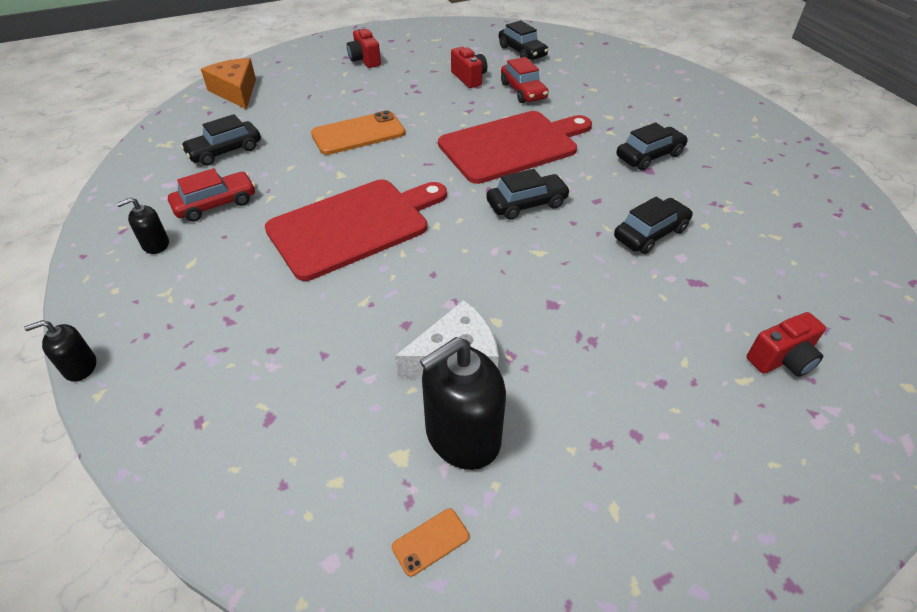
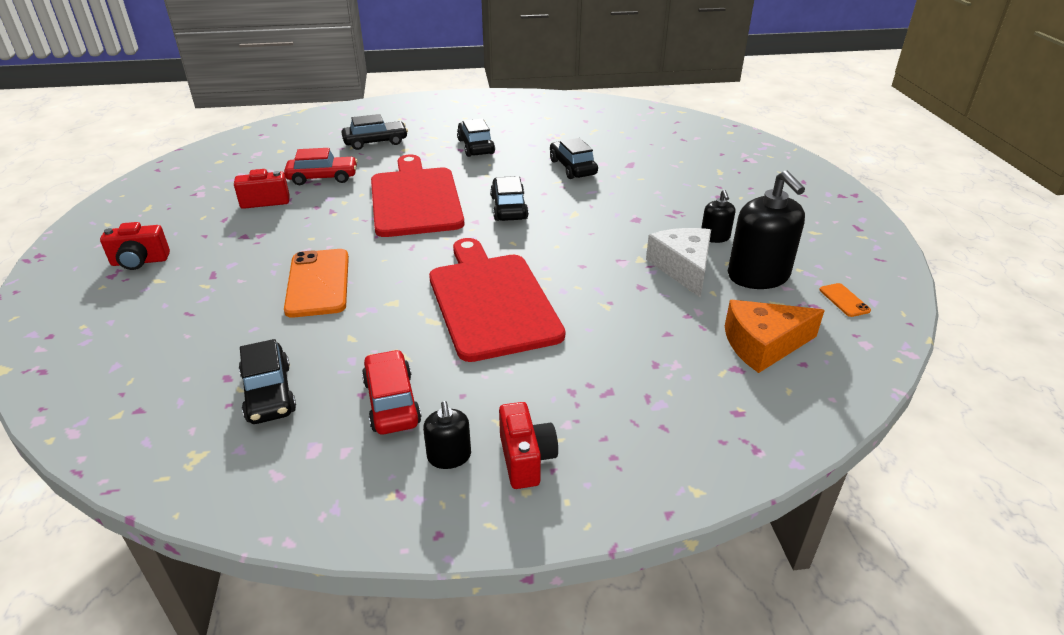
camera: 75 degrees left, 10 degrees down
(80, 367) = (653, 511): black soap dispenser -> black soap dispenser (715, 237)
(236, 91) = (101, 381): orange cheese -> orange cheese (763, 345)
(522, 52) = (242, 164): black car -> black car (376, 142)
(782, 359) = (705, 157): red camera -> red camera (526, 459)

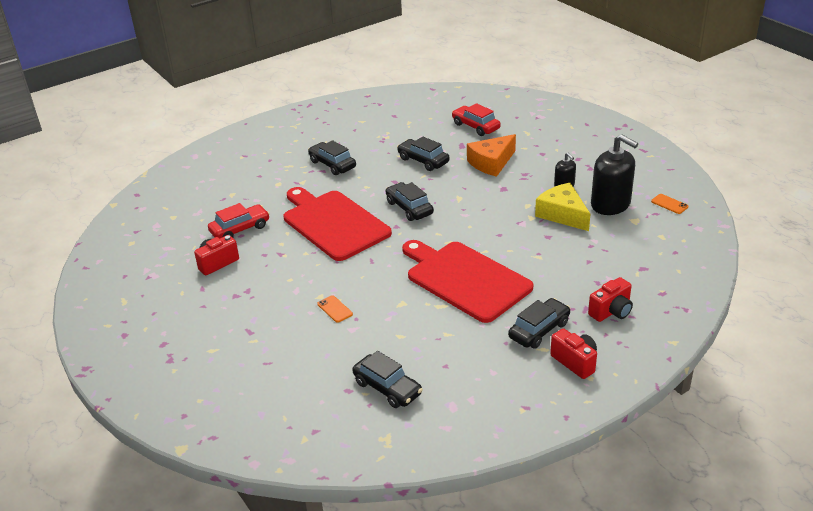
camera: 25 degrees left, 0 degrees up
(140, 262) = (179, 343): red camera -> red camera (611, 311)
(318, 283) = (335, 309): orange phone -> orange phone, size x0.45
(376, 142) = (247, 185): black car -> black car (539, 330)
(392, 402) = (469, 363): red car -> red car (475, 126)
(449, 456) = (533, 378): black soap dispenser -> none
(683, 268) = (562, 214): white cheese -> yellow cheese
(763, 345) = (646, 248): orange cheese -> orange cheese (491, 163)

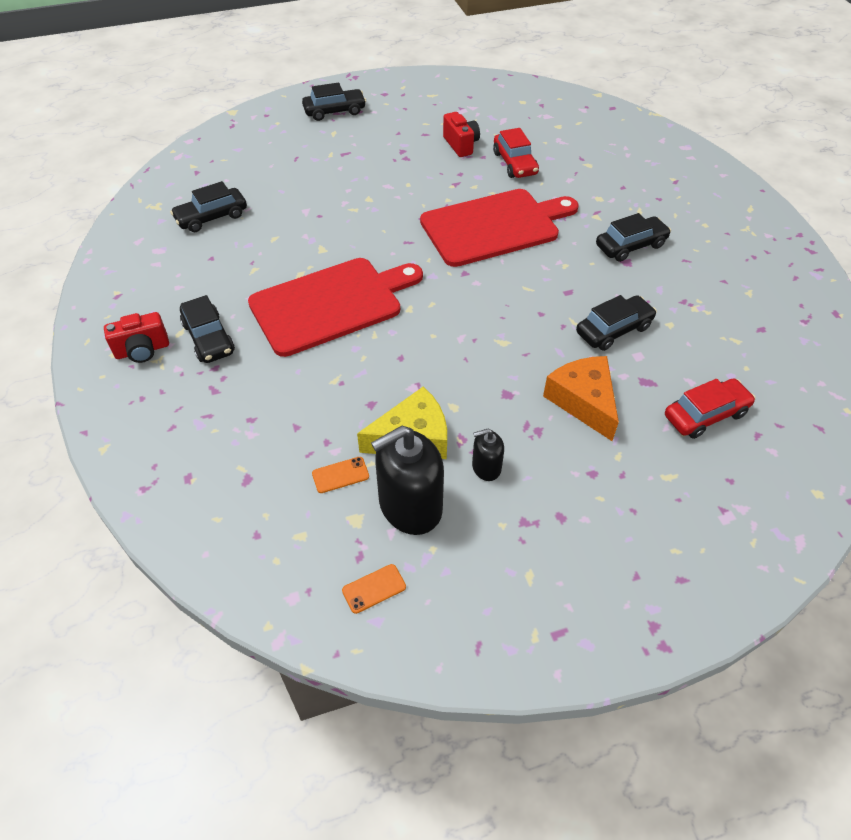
camera: 105 degrees right, 15 degrees up
(335, 309) = (342, 205): orange phone -> orange phone (340, 475)
(409, 208) = (499, 291): black car -> black car (334, 111)
(611, 311) = (192, 411): red camera -> none

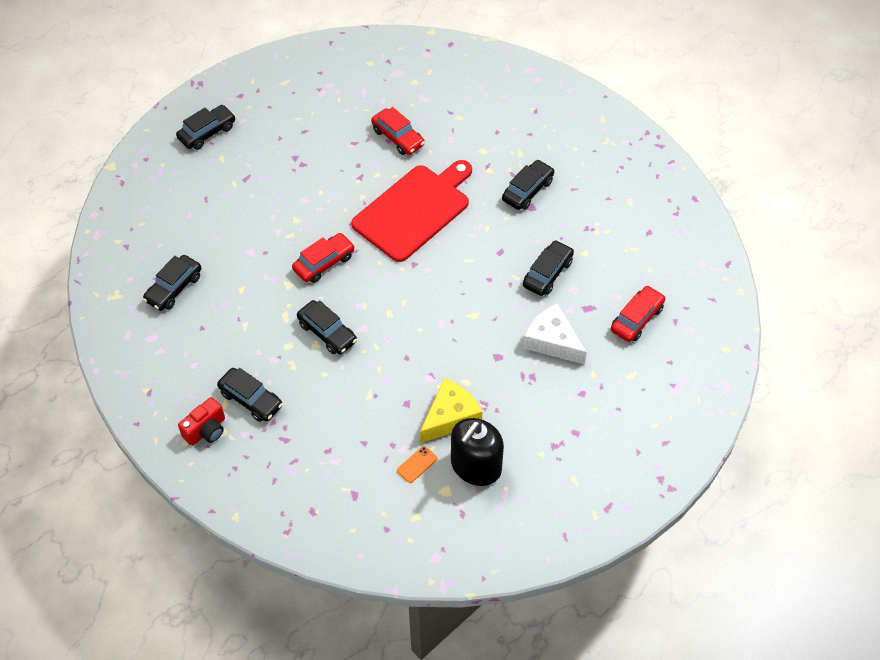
camera: 25 degrees left, 5 degrees up
(331, 304) = (327, 332): red cutting board -> black car
(371, 242) = (324, 263): none -> red car
(374, 588) = (483, 529): orange phone -> none
(461, 145) = (342, 133): red camera -> none
(486, 467) = (511, 418): black soap dispenser -> none
(583, 401) = (552, 341): orange cheese -> white cheese

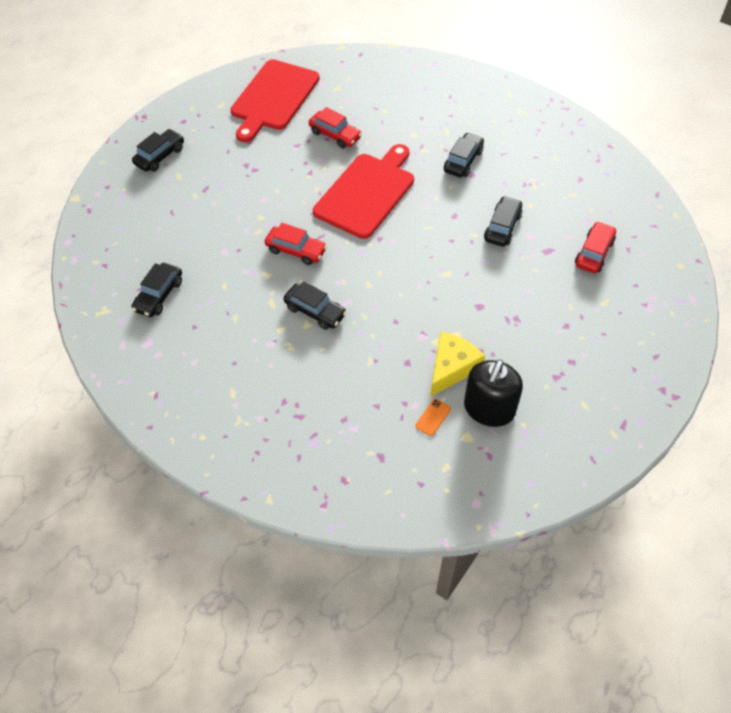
camera: 10 degrees left, 0 degrees up
(206, 430) = (220, 421): red camera -> none
(251, 399) = (257, 384): black car -> none
(324, 263) = (296, 250): red car -> red car turned 75 degrees clockwise
(342, 83) = (273, 98): none -> red cutting board
(552, 341) = (525, 284): white cheese -> none

